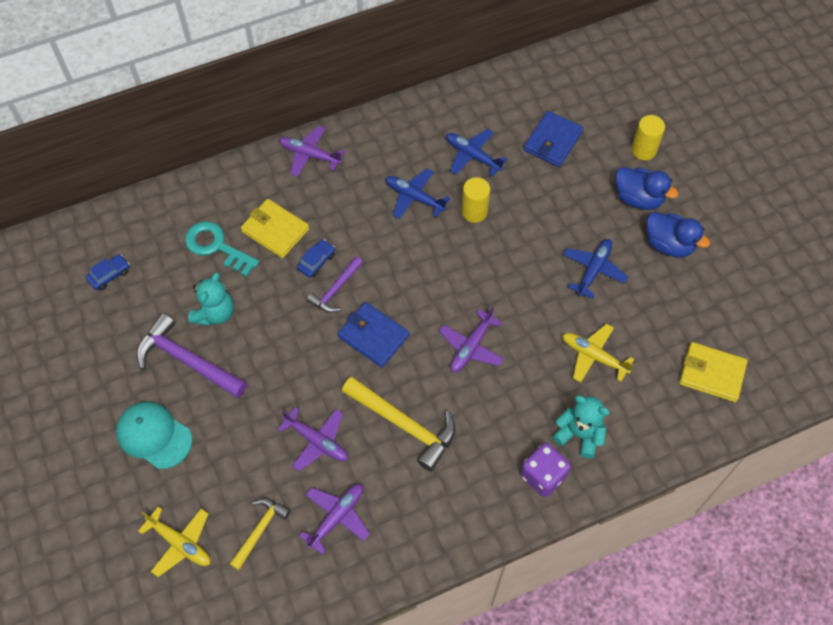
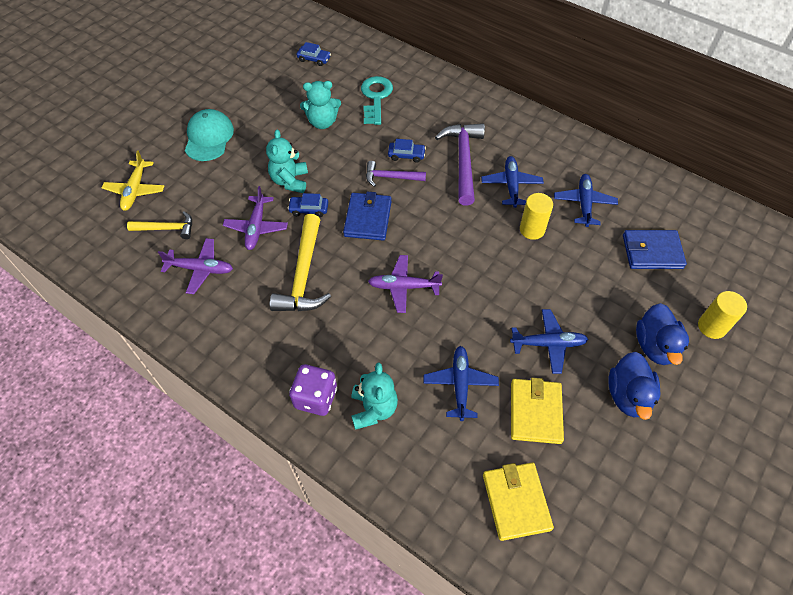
camera: 60 degrees right, 5 degrees down
(187, 360) = (276, 126): purple hammer -> purple hammer (463, 161)
(275, 230) = (414, 121): yellow wallet -> yellow wallet (535, 412)
(276, 382) = (290, 181): none -> turquoise teddy bear
(309, 155) = (493, 108): purple plane -> none
(326, 382) = (309, 209): none -> blue car
(593, 356) = (460, 384): yellow plane -> blue plane

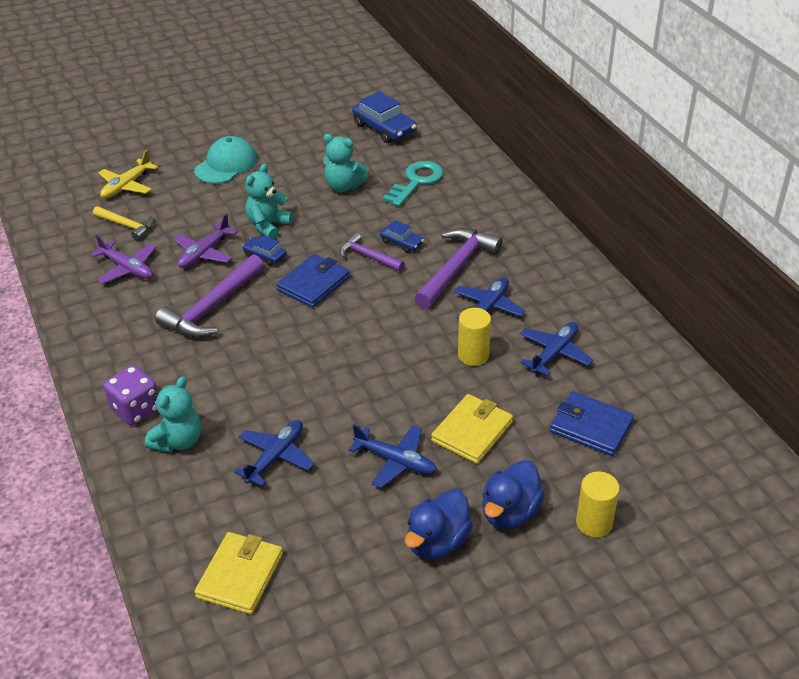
camera: 30 degrees right, 15 degrees down
(303, 275) = (212, 308): yellow hammer -> purple hammer
(314, 59) = (384, 128): blue car -> blue car, size x1.82
(403, 287) = (296, 354): purple plane -> none
(535, 412) = (327, 512): yellow wallet -> yellow wallet (472, 432)

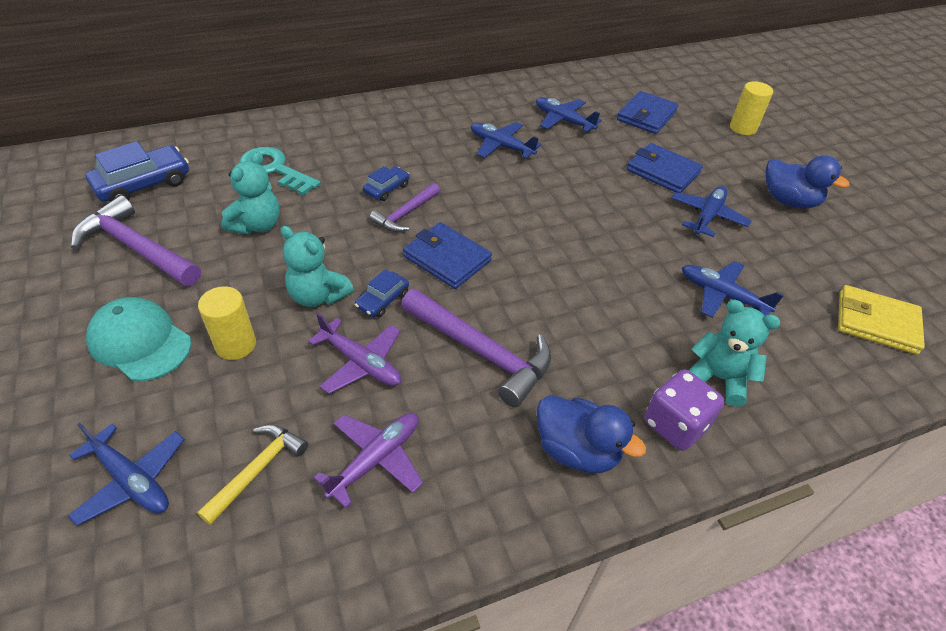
camera: 90 degrees left, 5 degrees up
(126, 186) = (132, 480): yellow plane -> blue plane
(456, 268) = (438, 158): purple hammer -> purple hammer (136, 248)
(472, 432) = (663, 171): yellow wallet -> blue wallet
(473, 355) = (567, 161): yellow cylinder -> yellow cylinder (236, 345)
(510, 512) = (745, 163): blue duck -> blue duck (577, 450)

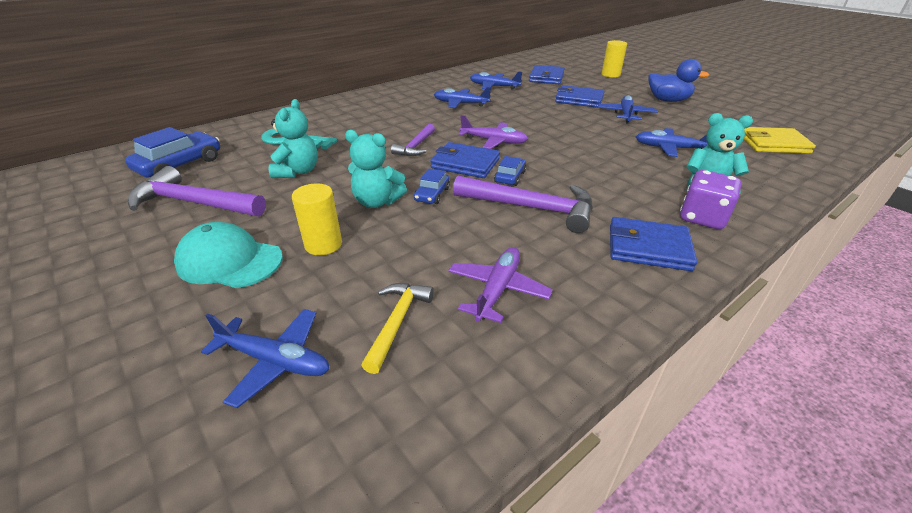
camera: 15 degrees left, 10 degrees down
(361, 363) = (441, 233): purple plane -> purple plane (494, 141)
(386, 189) = (391, 136): blue car -> blue car (510, 177)
(577, 450) = (648, 247): blue duck -> blue wallet

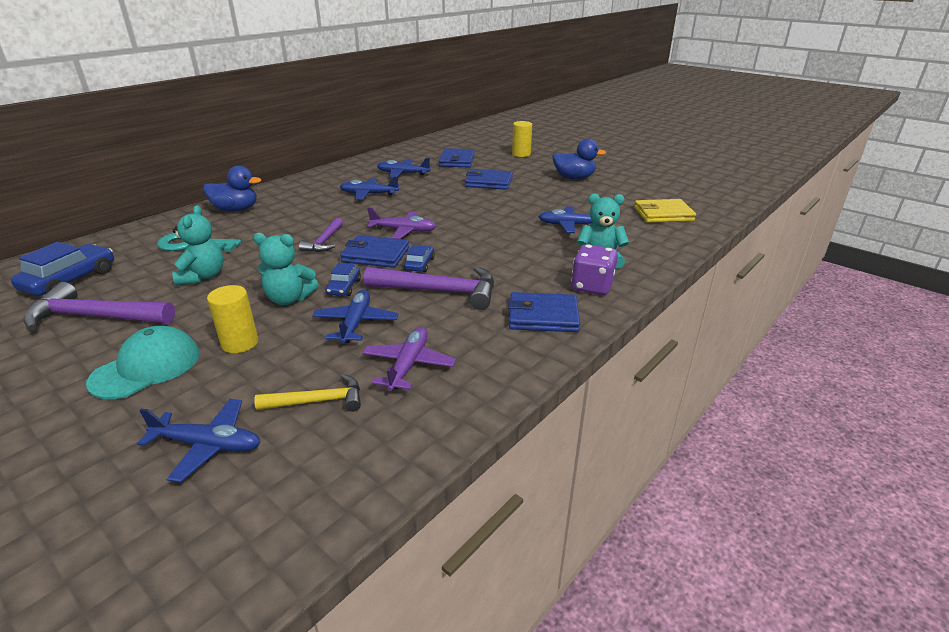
camera: 10 degrees left, 5 degrees down
(229, 261) = (146, 367): turquoise cap -> turquoise cap turned 120 degrees clockwise
(336, 110) = (236, 210): none -> blue duck
(397, 322) = (318, 401): yellow hammer -> yellow hammer turned 75 degrees clockwise
(626, 114) = (533, 195): blue plane -> blue plane (356, 323)

